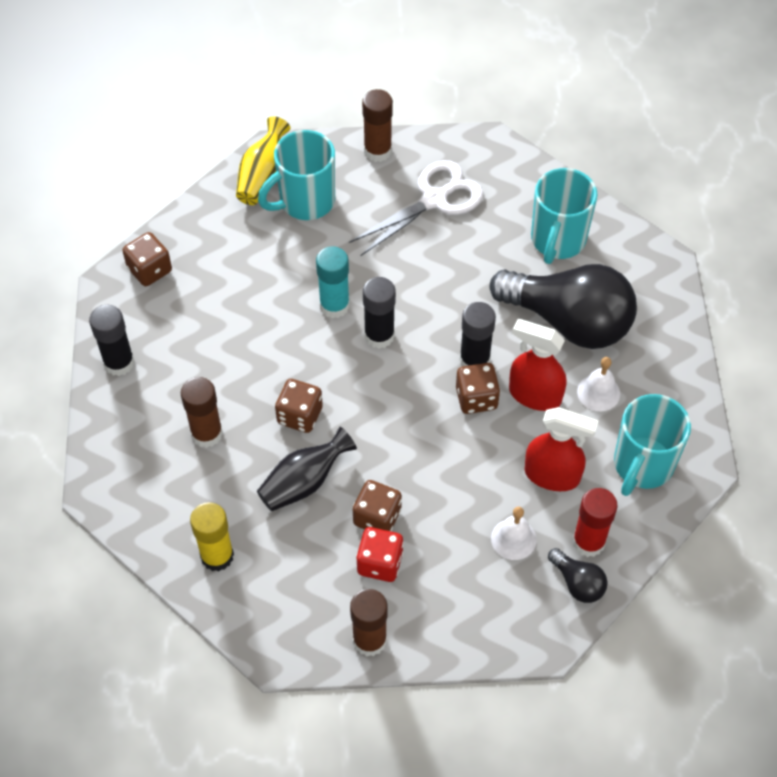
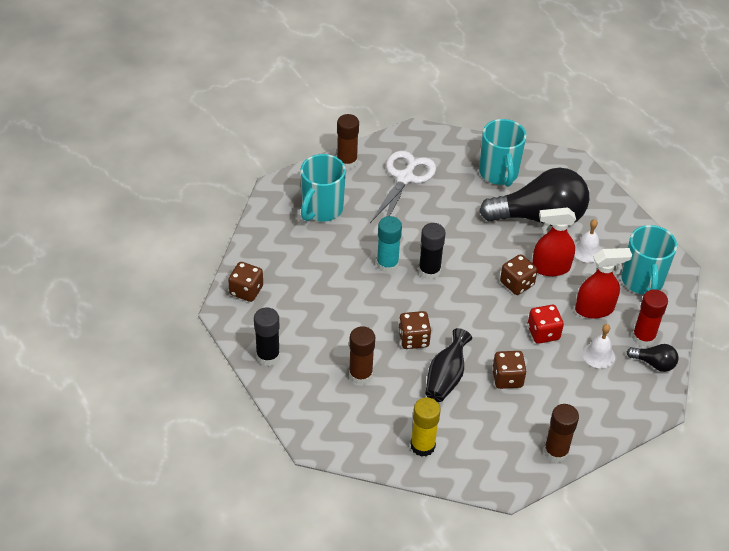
camera: 30 degrees left, 10 degrees down
(263, 176) = (281, 205): yellow vase -> none
(380, 563) = (528, 404): red dice -> red dice (543, 333)
(474, 360) = (499, 262): black glue stick -> none

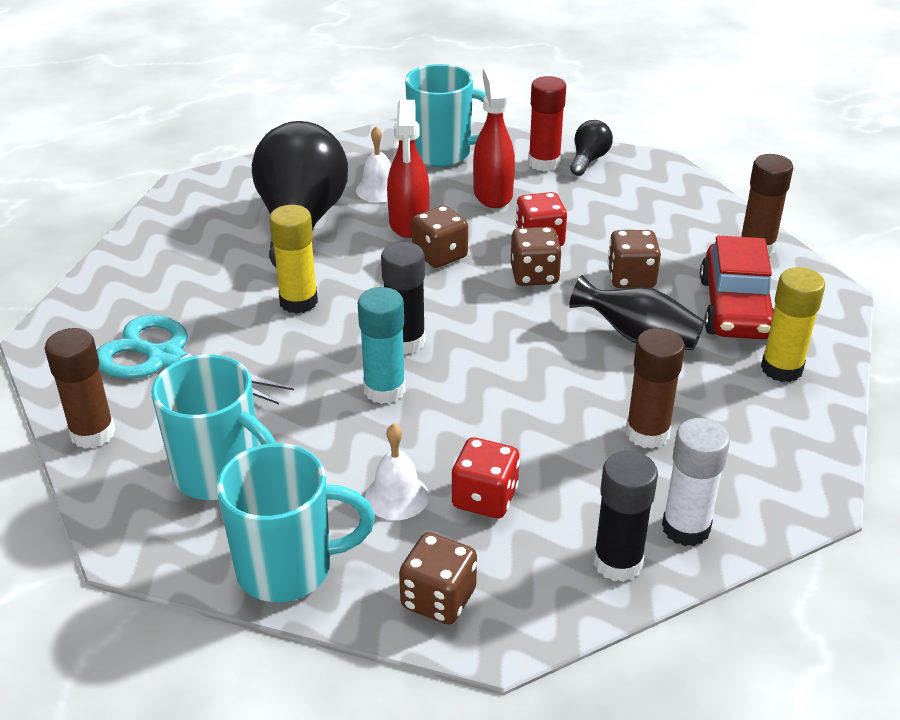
camera: 85 degrees left, 10 degrees down
(291, 385) = (685, 528): none -> white glue stick
(309, 306) = (485, 498): none -> red dice
(405, 178) = (166, 358): white scissors -> turquoise scissors
(413, 339) = (560, 367): brown dice -> brown dice (534, 275)
(460, 224) = (298, 302): none -> yellow glue stick
(482, 430) = (735, 308): none -> red car
(499, 174) = (190, 254): turquoise mug -> turquoise mug (288, 568)
(598, 355) = (578, 199): white bell -> white bell (396, 496)

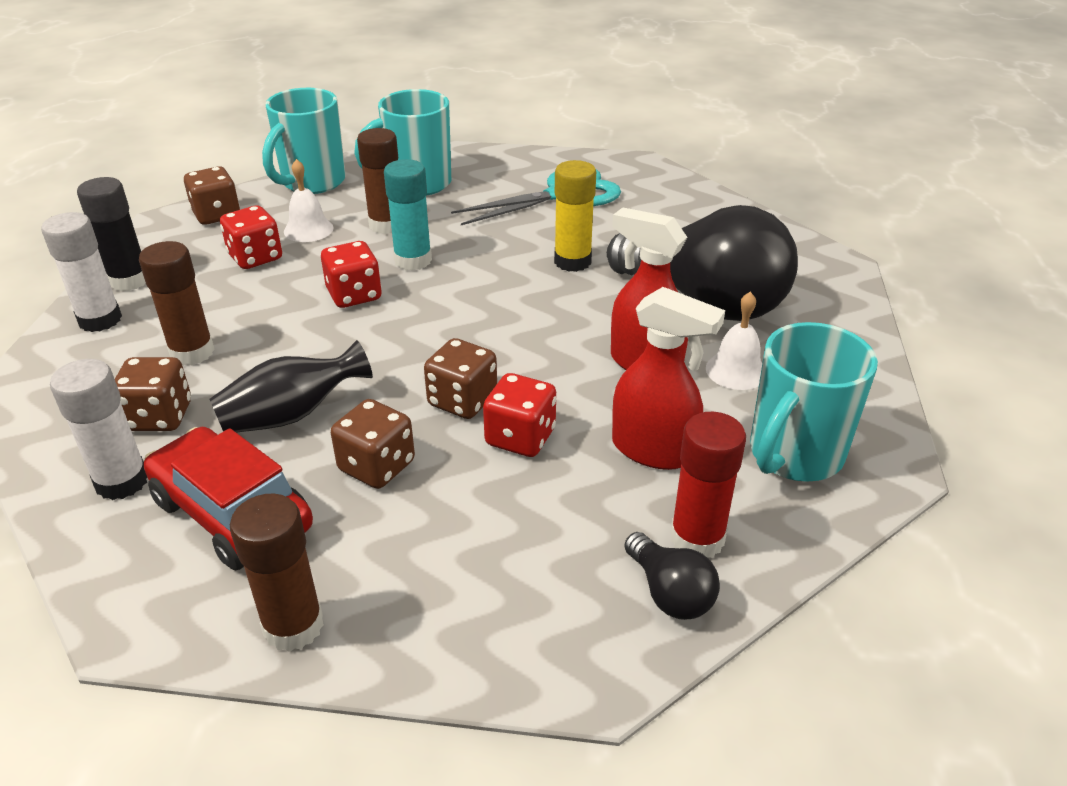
camera: 125 degrees right, 0 degrees up
(92, 433) = (512, 158): brown glue stick -> brown glue stick (386, 225)
(405, 341) = (457, 289): black glue stick -> none
(440, 255) = (563, 358): brown dice -> brown dice (159, 416)
(474, 393) = (354, 295): none -> red dice
(781, 369) = (122, 481): yellow glue stick -> white glue stick

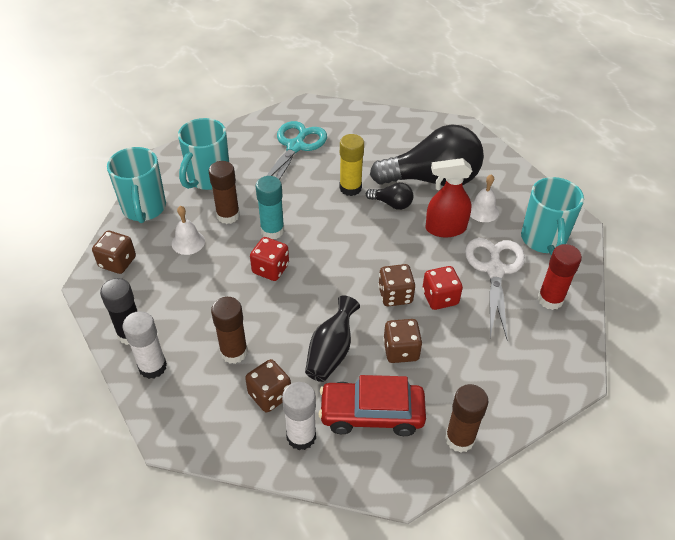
camera: 40 degrees left, 10 degrees up
(255, 257) = (184, 277): red dice -> none
(653, 450) = (495, 270): red spray bottle -> white scissors
(669, 593) = (565, 328): black light bulb -> black light bulb (392, 204)

